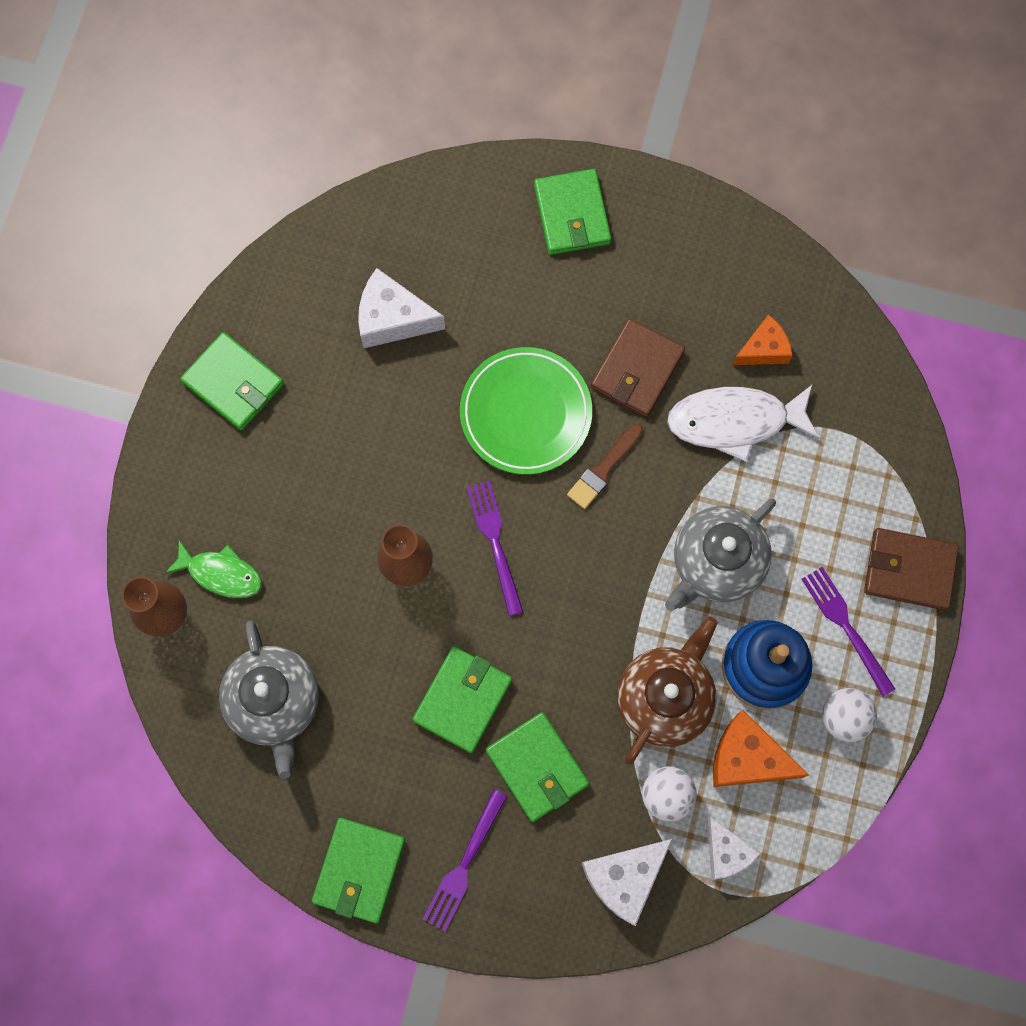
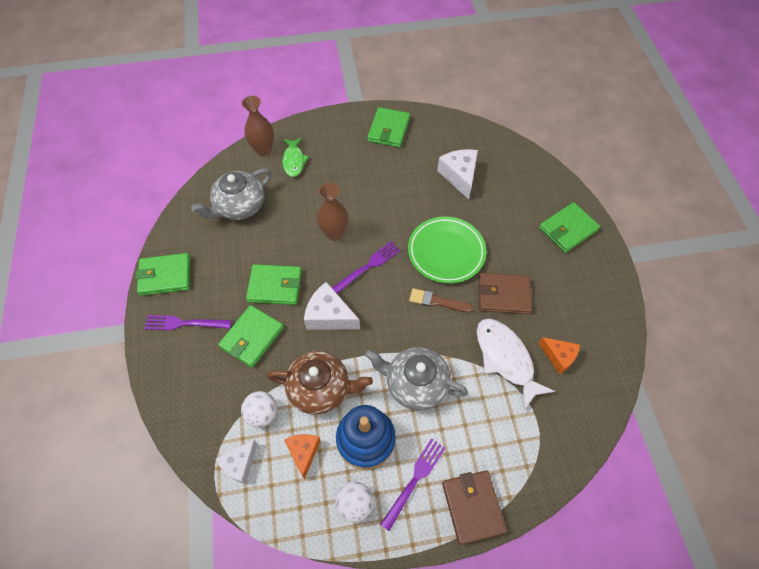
camera: 65 degrees right, 15 degrees down
(624, 877) = (204, 410): white cheese -> white cheese (329, 316)
(747, 758) = (303, 452): orange cheese -> orange cheese, size x0.67

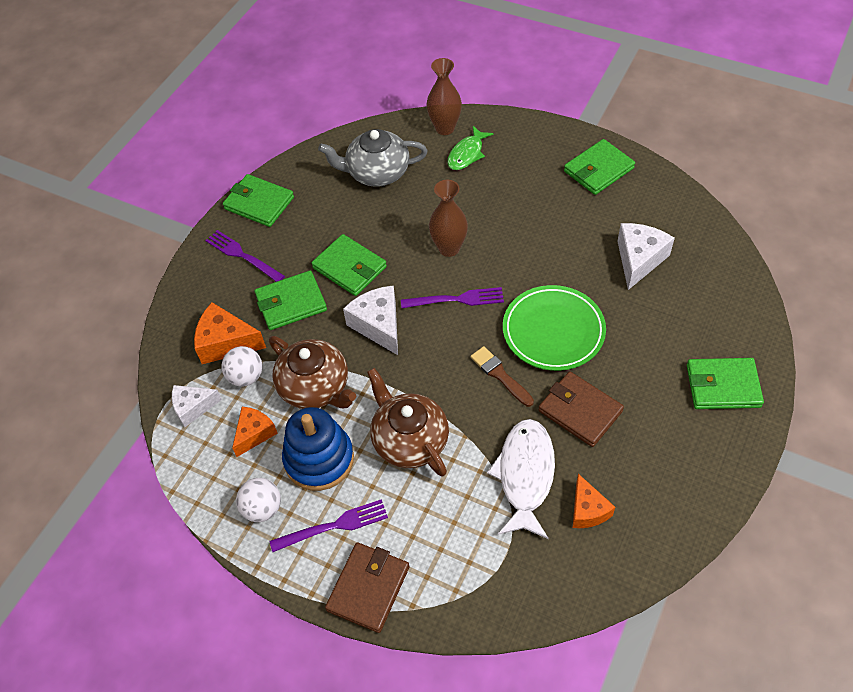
camera: 40 degrees right, 5 degrees down
(225, 398) = (226, 342): none -> orange cheese
(415, 384) = (409, 440): grey teapot -> brown teapot

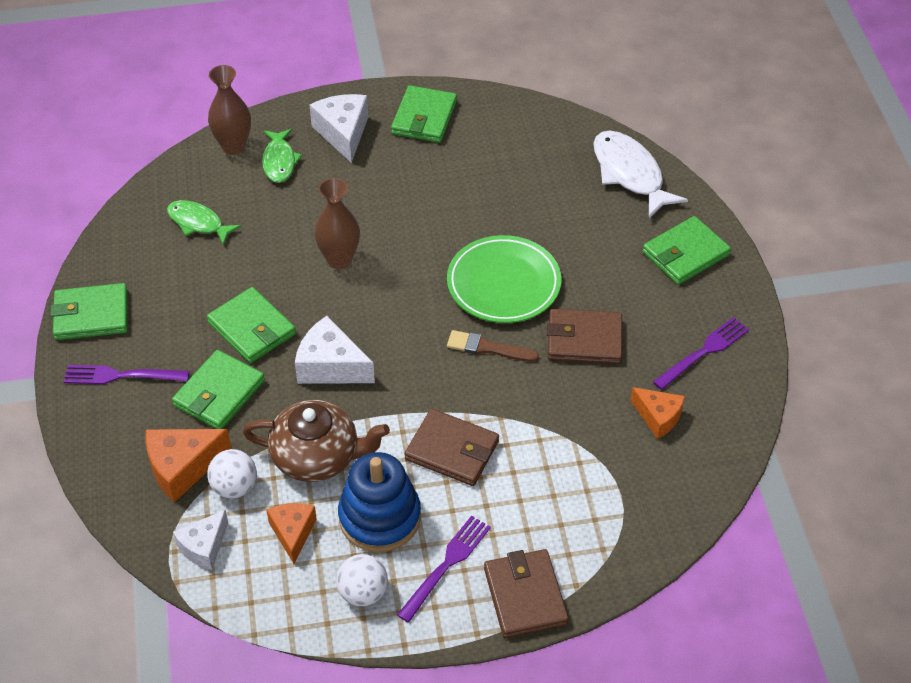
camera: 40 degrees left, 5 degrees down
(349, 267) = (252, 328): green wallet -> green wallet turned 45 degrees clockwise
(377, 172) = (198, 223): grey teapot -> green fish
(409, 440) = (452, 450): brown teapot -> brown wallet
(457, 299) = (388, 302): purple fork -> purple fork (704, 352)
(525, 475) = (582, 420): white fish -> white fish (630, 174)
(639, 260) = (528, 182): white cheese -> white cheese (343, 133)

